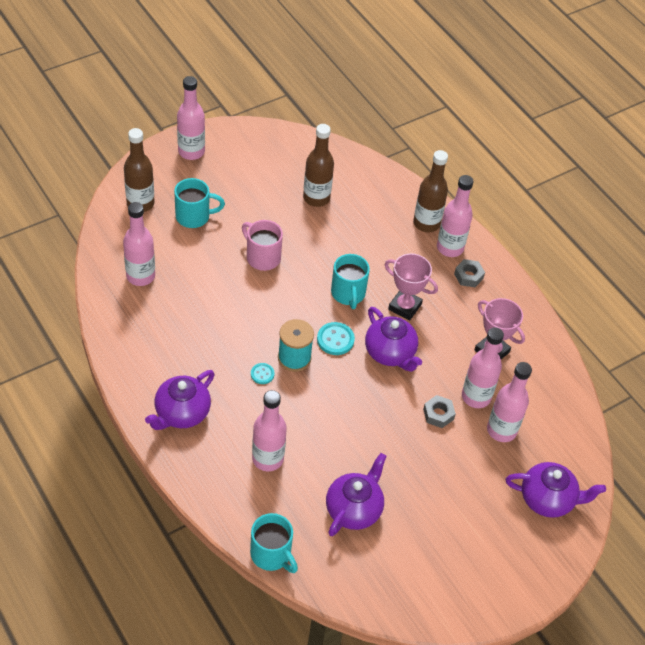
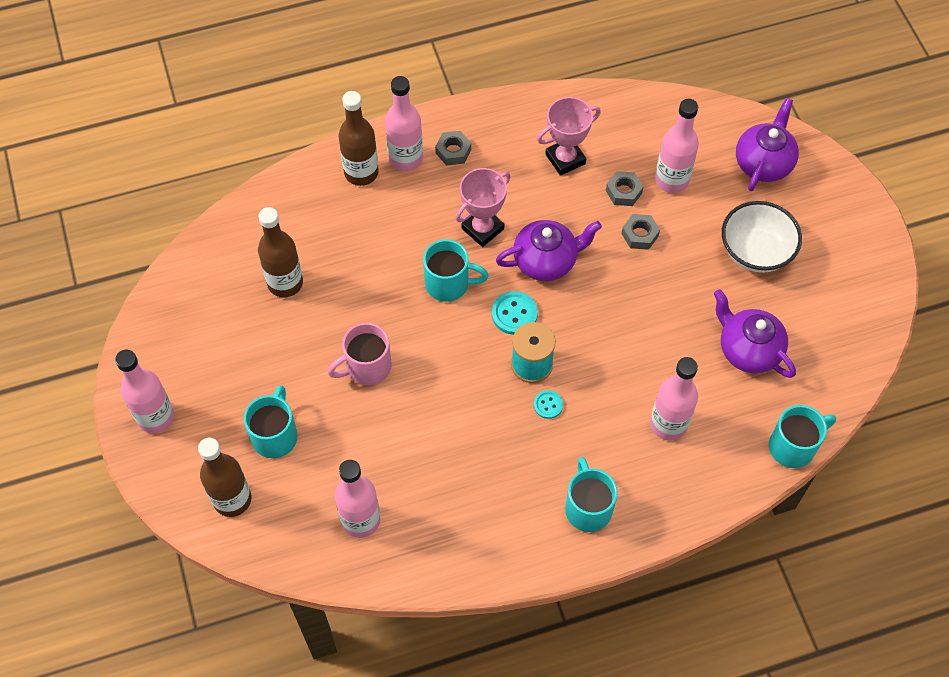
camera: 70 degrees left, 10 degrees up
(181, 413) = (588, 508): purple teapot -> turquoise mug
(453, 503) = (755, 251): none -> white bowl
(476, 397) = (623, 192): pink bottle -> grey nut

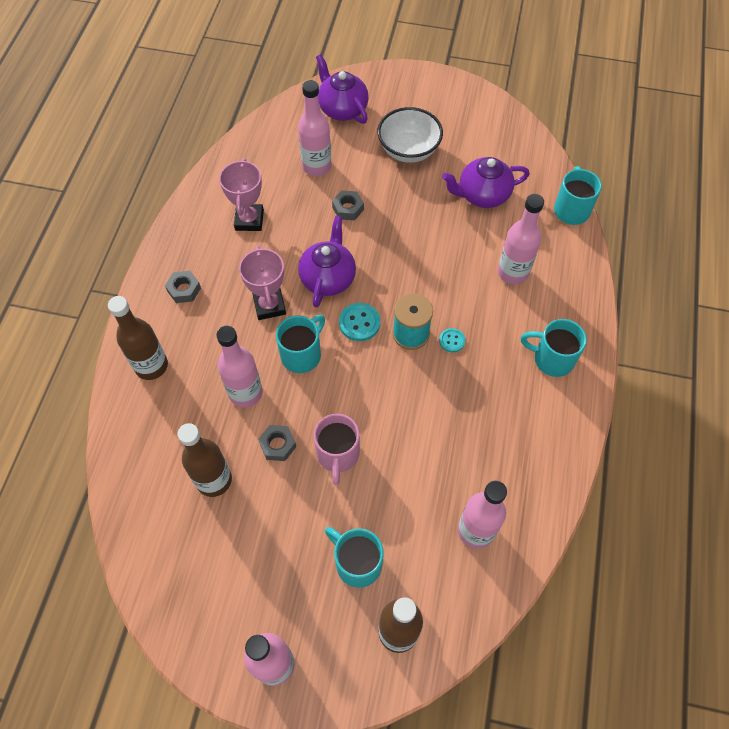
camera: 60 degrees left, 0 degrees up
(406, 158) = (164, 326): pink bottle -> pink bottle (245, 393)
(623, 192) = (305, 199): grey nut -> grey nut (278, 445)

